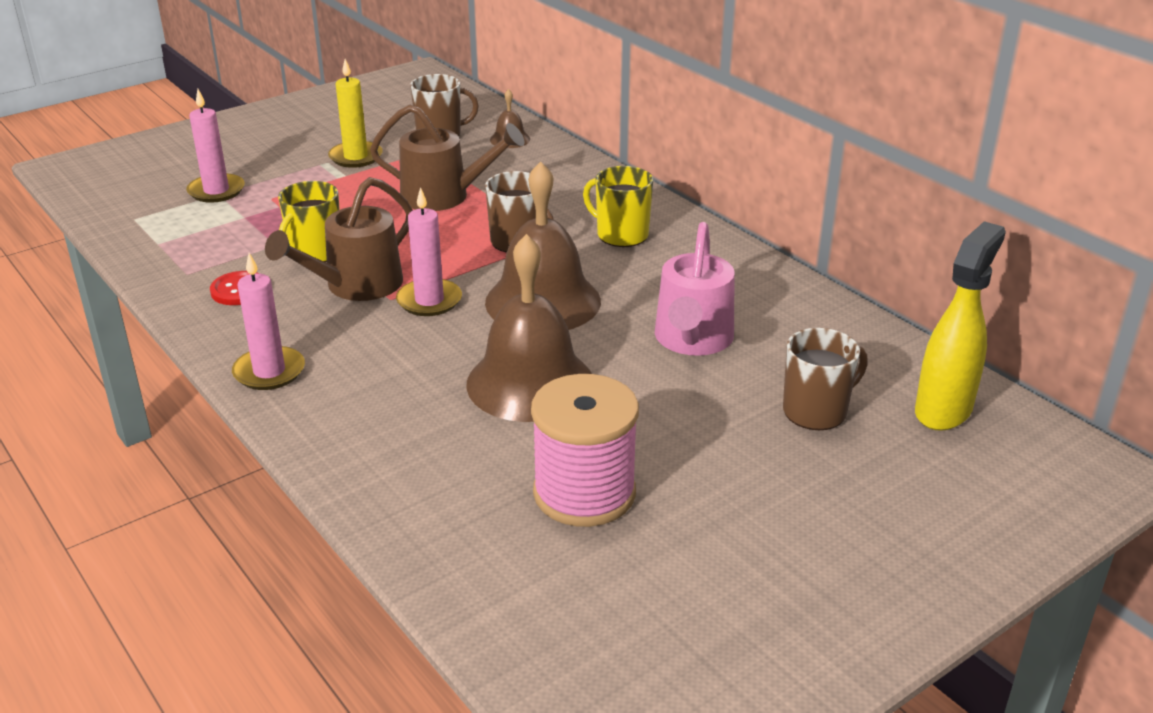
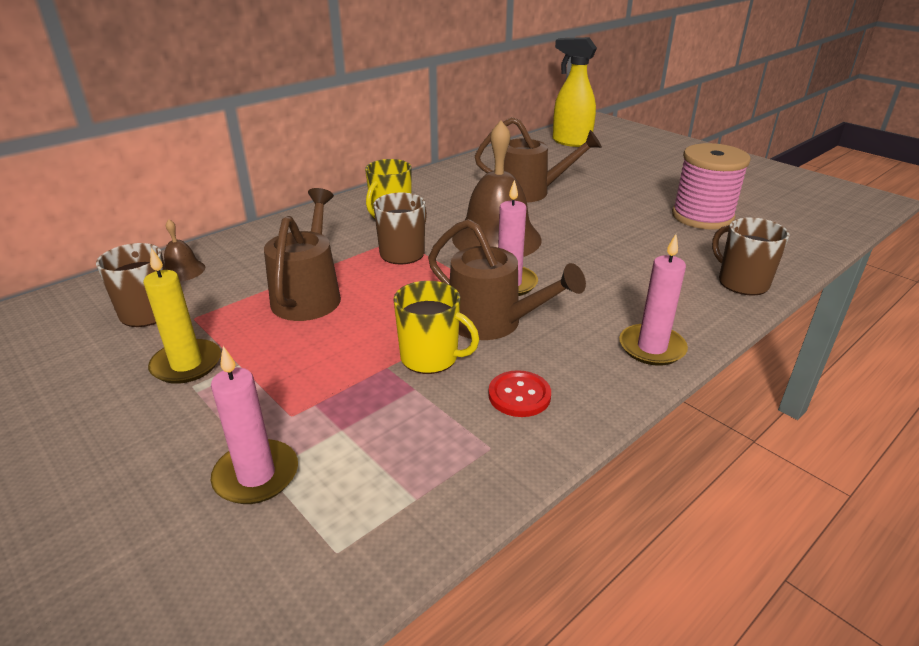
camera: 95 degrees left, 0 degrees up
(530, 383) = (603, 237): brown bell -> none
(692, 340) = (530, 192): pink watering can -> brown watering can
(816, 411) = (587, 165): brown mug -> brown mug (742, 282)

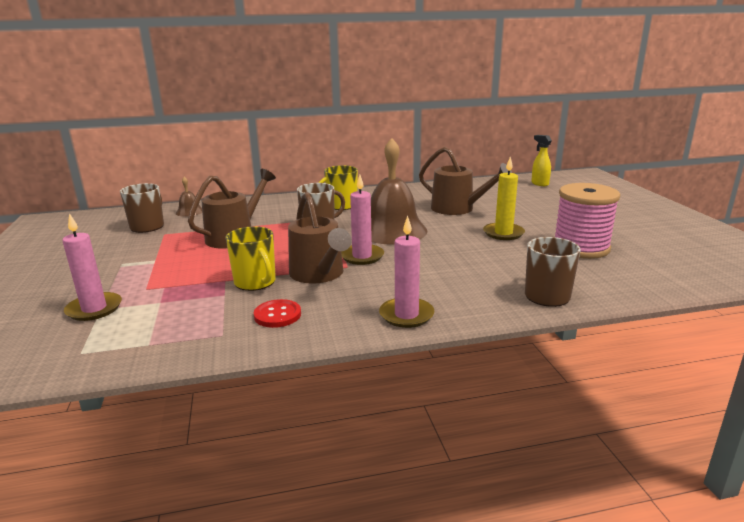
camera: 30 degrees right, 10 degrees down
(186, 364) = (132, 253): yellow candle -> yellow candle (503, 233)
(570, 142) = (539, 184): yellow spray bottle -> yellow spray bottle, size x0.58

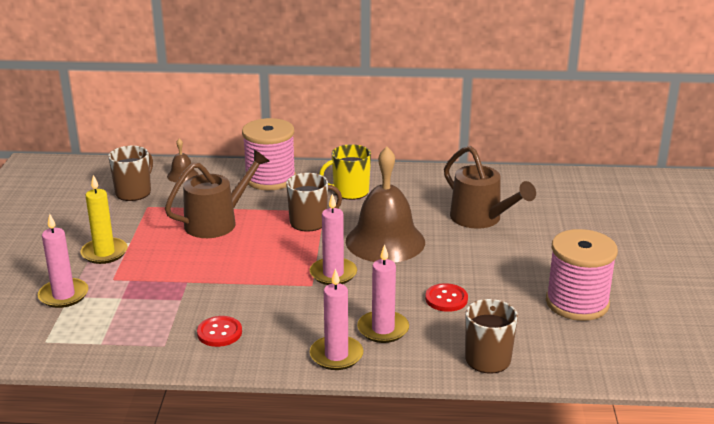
camera: 15 degrees right, 5 degrees up
(255, 282) = (214, 289): yellow mug -> none
(269, 205) = (270, 179): none -> pink spool
(319, 275) = (279, 291): brown watering can -> none
(435, 288) = (383, 329): none -> pink candle
(473, 260) = (446, 299): none -> red button
(503, 233) = (506, 266): yellow candle -> yellow candle (104, 253)
(539, 184) = (614, 190): yellow spray bottle -> none

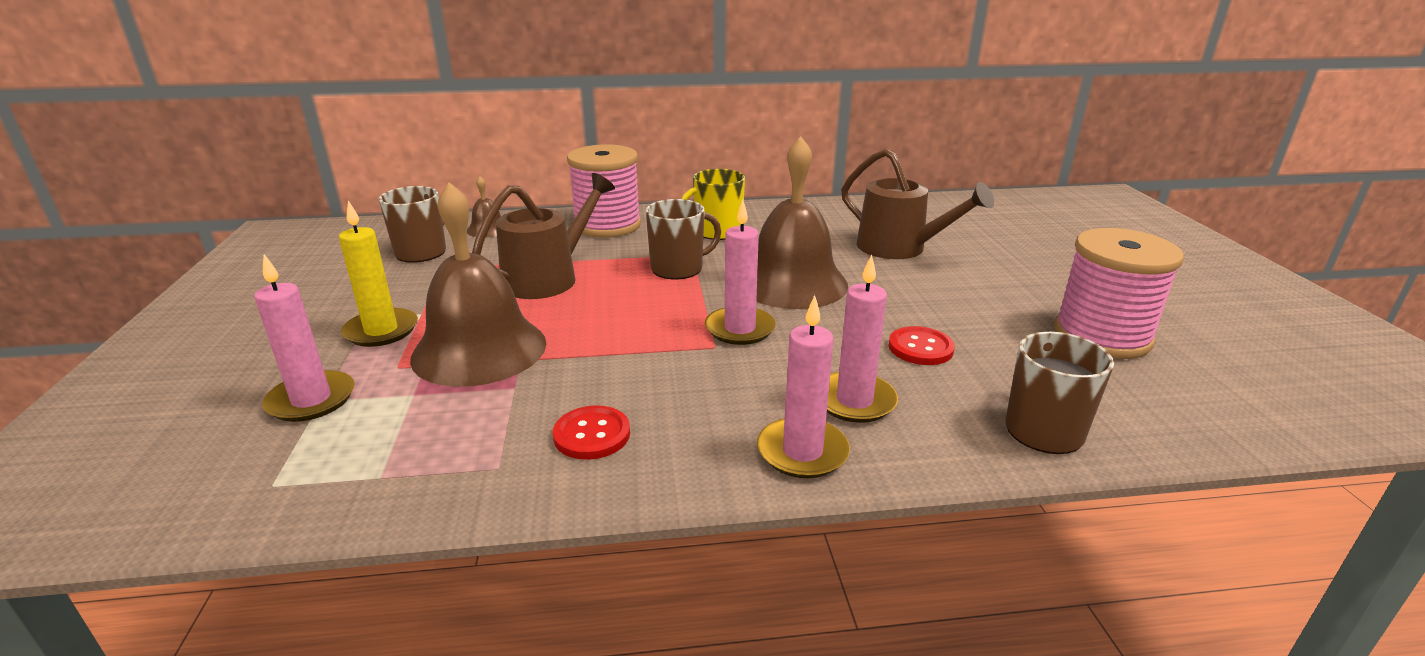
camera: 10 degrees left, 0 degrees up
(163, 272) = (479, 349): none -> brown bell

